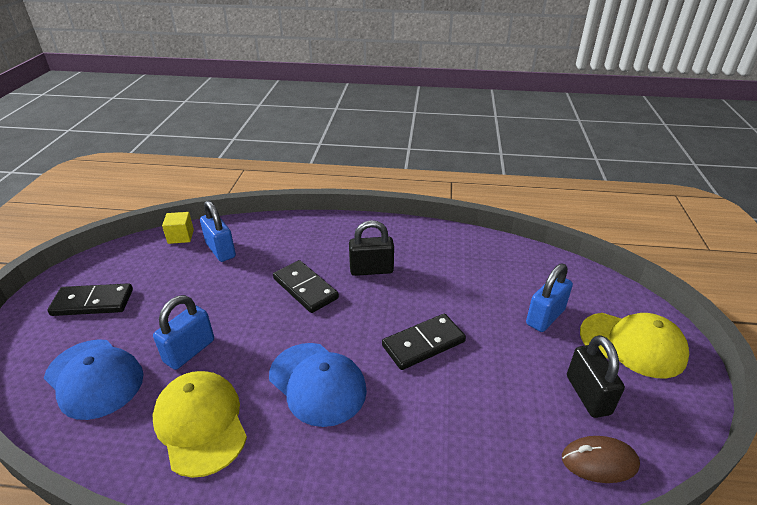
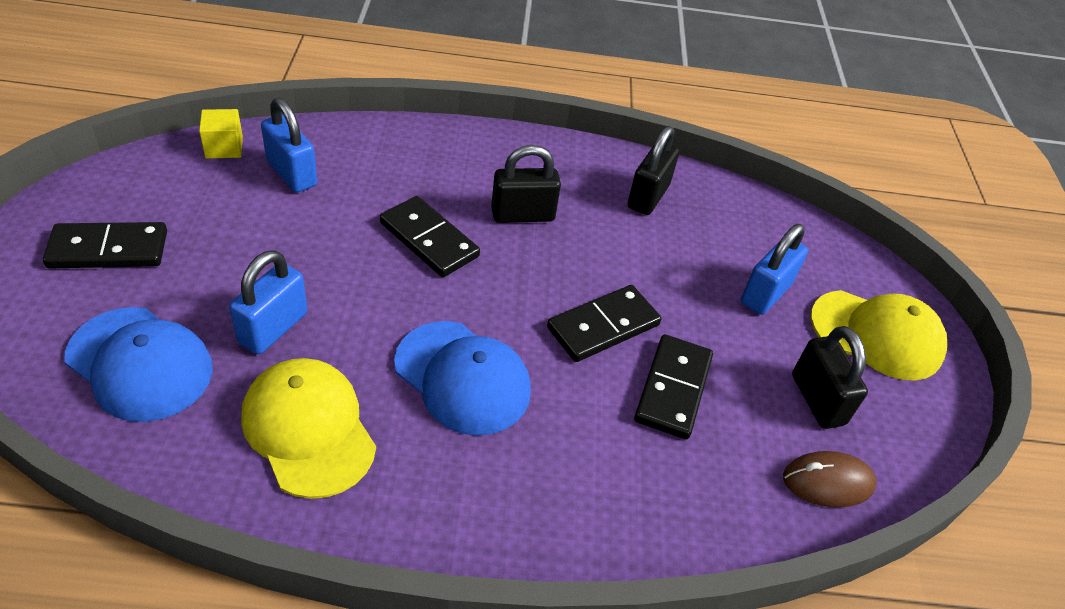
camera: 10 degrees left, 10 degrees up
(460, 254) = (648, 196): none -> black padlock
(474, 388) = (672, 389): none -> black domino

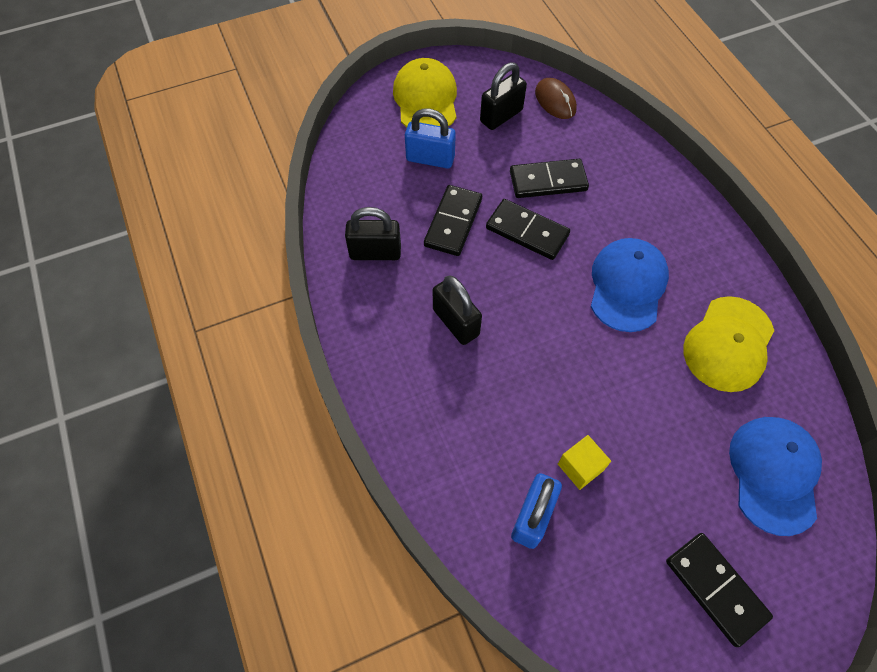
camera: 110 degrees left, 15 degrees up
(224, 147) = (543, 601): yellow cube -> yellow cube (580, 467)
(273, 328) = (682, 415): blue padlock -> none
(429, 240) = (529, 369): black domino -> black domino (453, 222)

